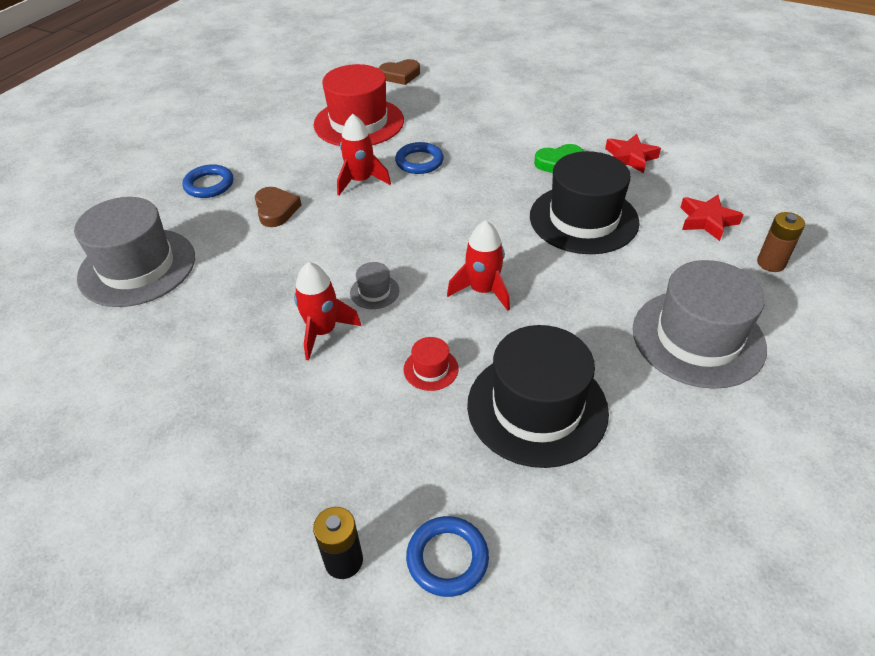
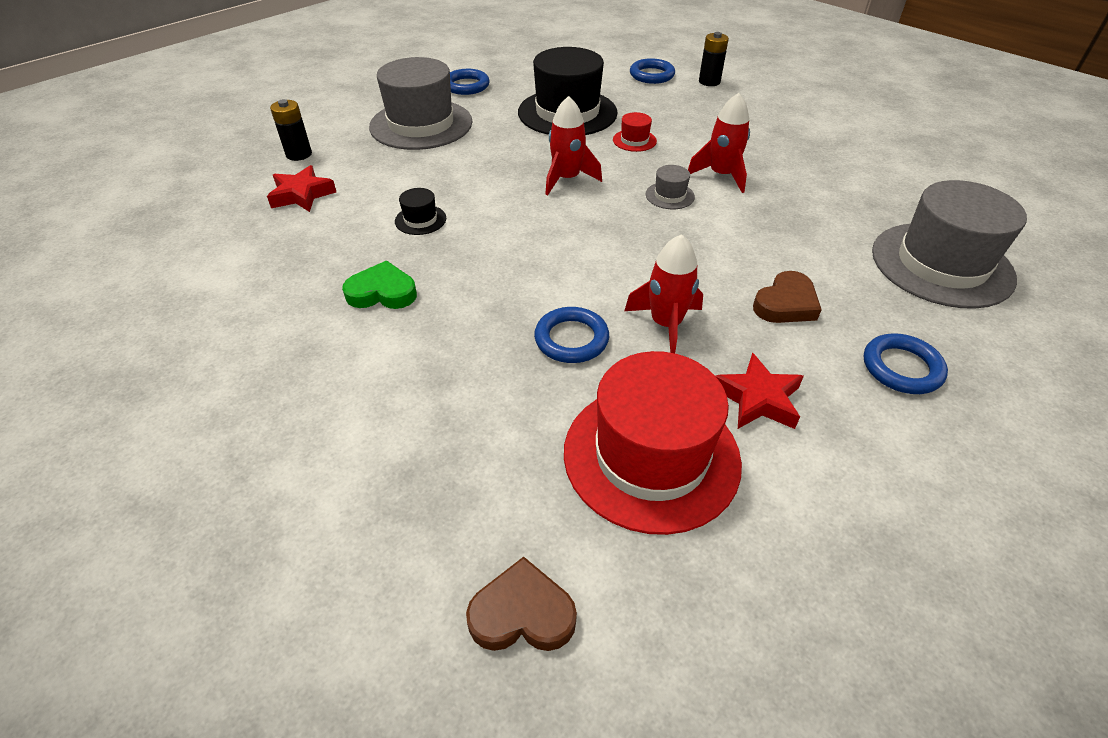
camera: 165 degrees left, 0 degrees up
(276, 210) = (786, 304): brown heart -> brown heart turned 135 degrees counterclockwise
(583, 219) = (420, 220): black hat -> black hat, size x0.42
(630, 158) = (286, 281): red star -> red star (757, 399)
(717, 440) = (466, 86): none -> blue ring
(771, 263) = (299, 154): brown battery -> black battery

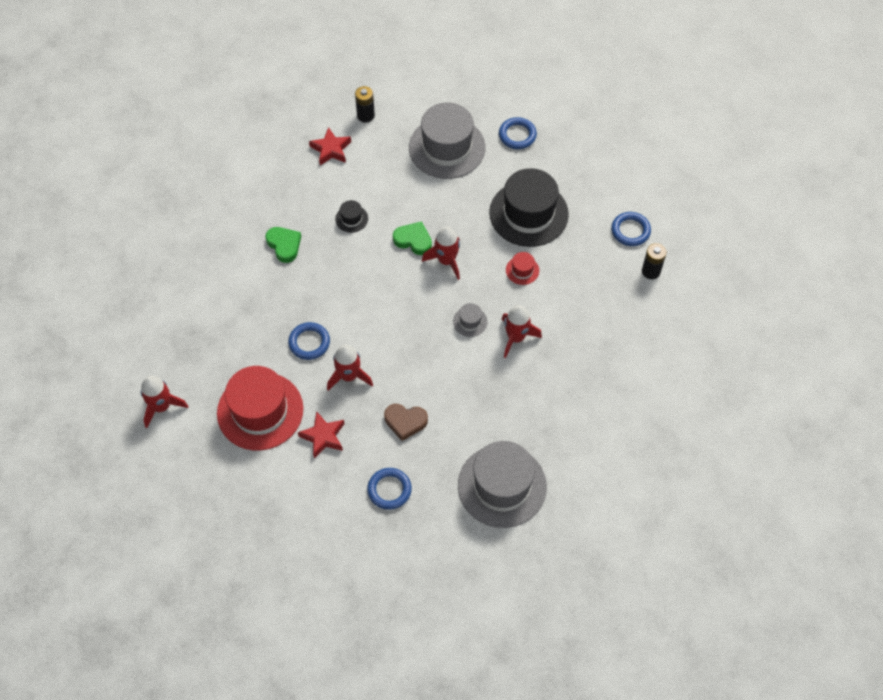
camera: 55 degrees right, 15 degrees up
(511, 189) = (413, 240): none -> green heart
(522, 613) = (161, 406): brown heart -> red rocket

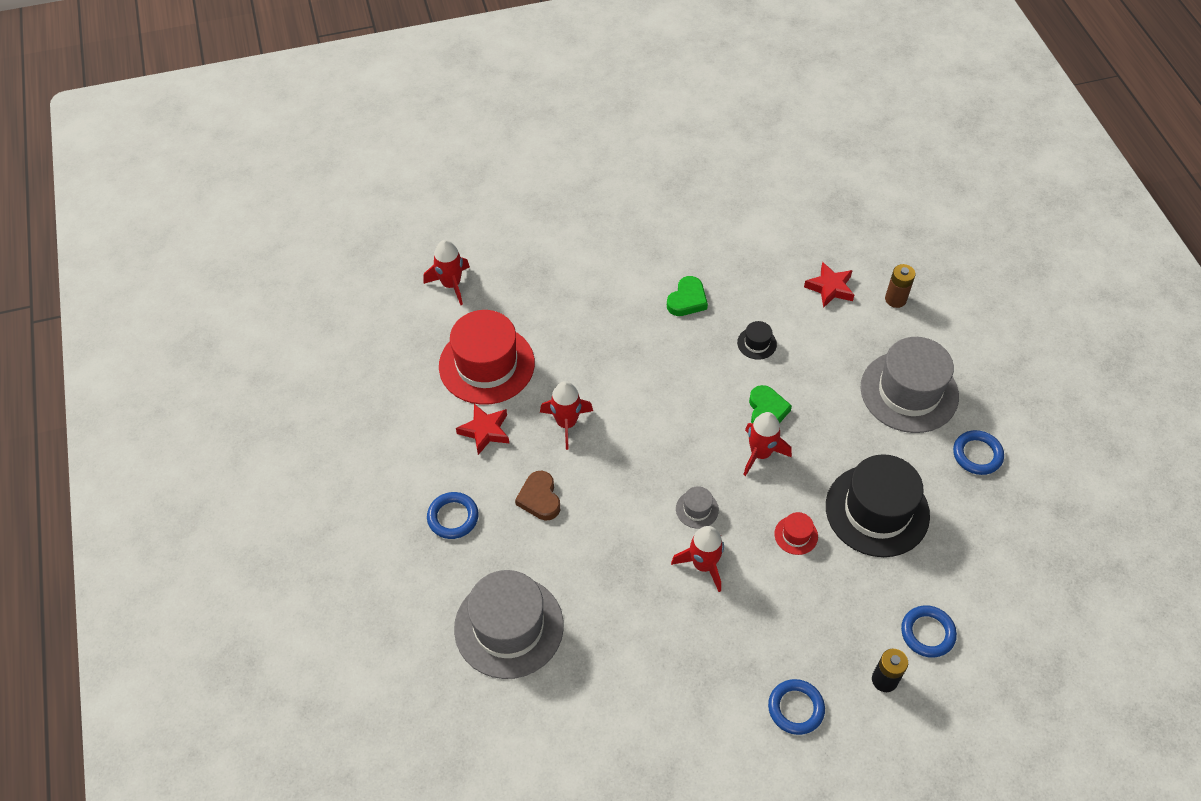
camera: 65 degrees right, 5 degrees down
(309, 342) = (586, 371): blue ring -> blue ring (795, 708)
(365, 115) = (895, 299): black battery -> brown battery

